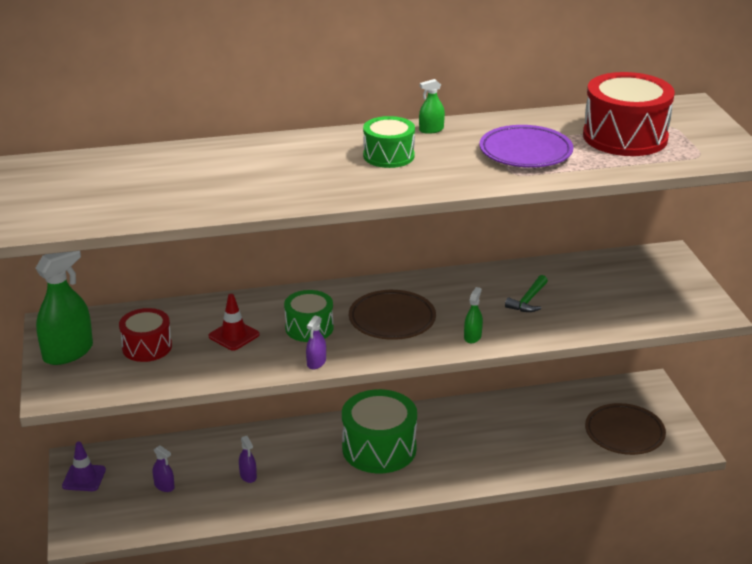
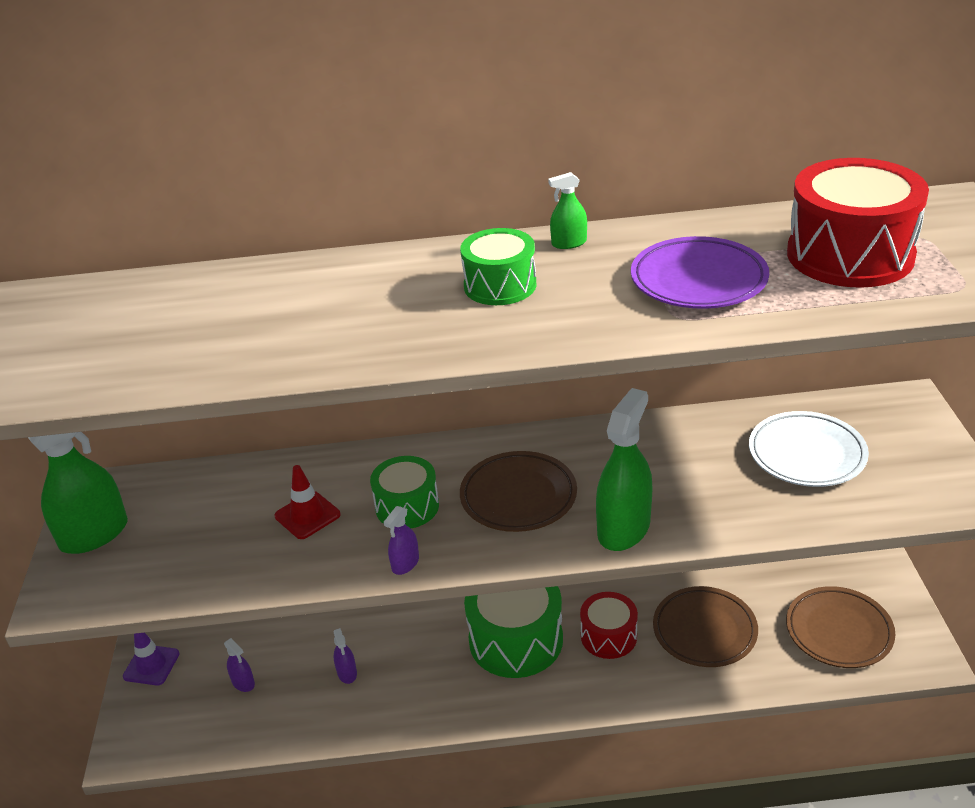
camera: 10 degrees right, 5 degrees up
(147, 347) = (194, 530): red drum -> red drum (608, 636)
(472, 337) = (623, 528): green spray bottle -> green spray bottle, size x2.11
(524, 437) = (704, 631): none -> brown plate
(528, 300) = (707, 471): green hammer -> none
(598, 289) = (806, 454): none -> white plate

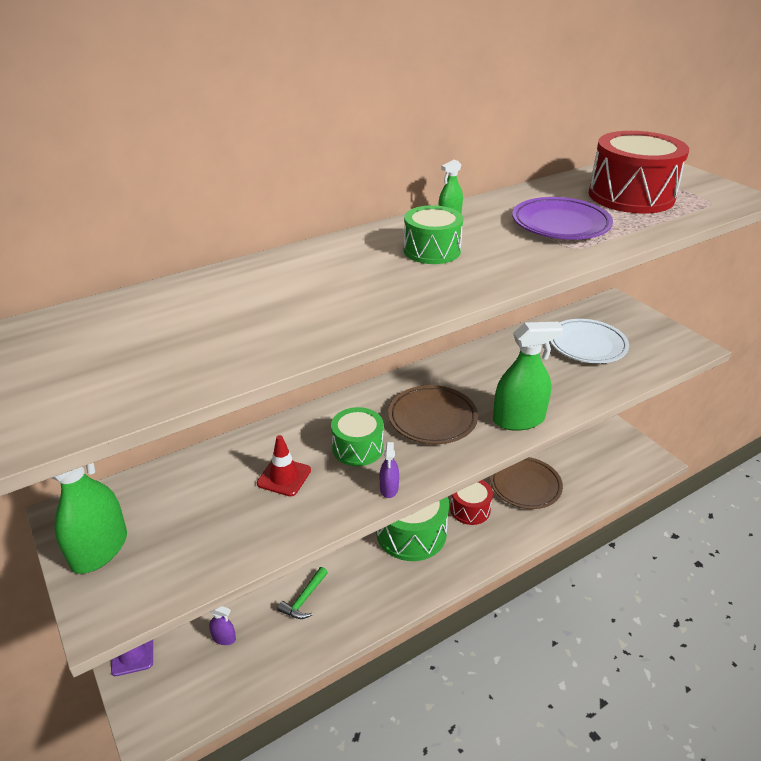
camera: 30 degrees left, 0 degrees up
(347, 673) = (304, 599): purple spray bottle -> green hammer
(623, 528) = (518, 419): green spray bottle -> green spray bottle turned 75 degrees clockwise
(838, 631) = (599, 461): brown plate -> none

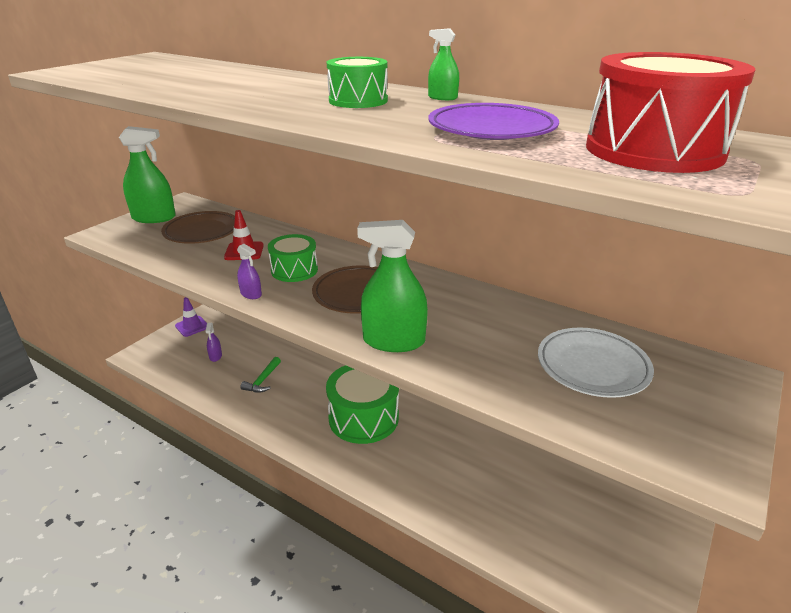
camera: 65 degrees right, 5 degrees down
(304, 599) = (262, 380): green hammer -> green hammer turned 75 degrees counterclockwise
(389, 488) = (251, 294): purple spray bottle -> purple spray bottle turned 120 degrees counterclockwise
(470, 509) = (419, 450): red drum -> none
(518, 419) = (394, 341): green spray bottle -> green spray bottle turned 135 degrees clockwise
(525, 486) = (485, 486): brown plate -> brown plate (202, 232)

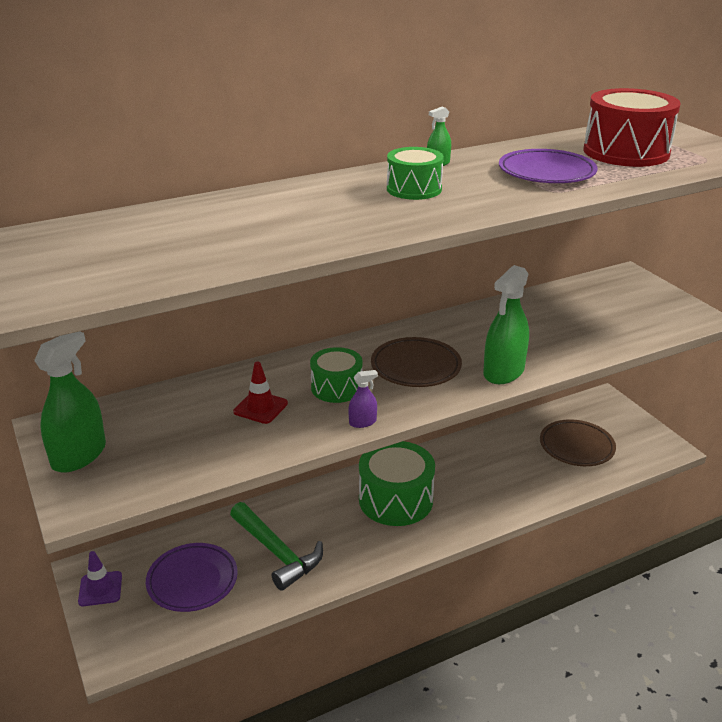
camera: 60 degrees left, 0 degrees up
(202, 232) = (173, 426): brown plate -> brown plate (576, 447)
(215, 356) = (192, 581): purple spray bottle -> purple plate
(262, 380) = (277, 553): green hammer -> green hammer, size x1.85
(592, 367) = (589, 311): white plate -> none

